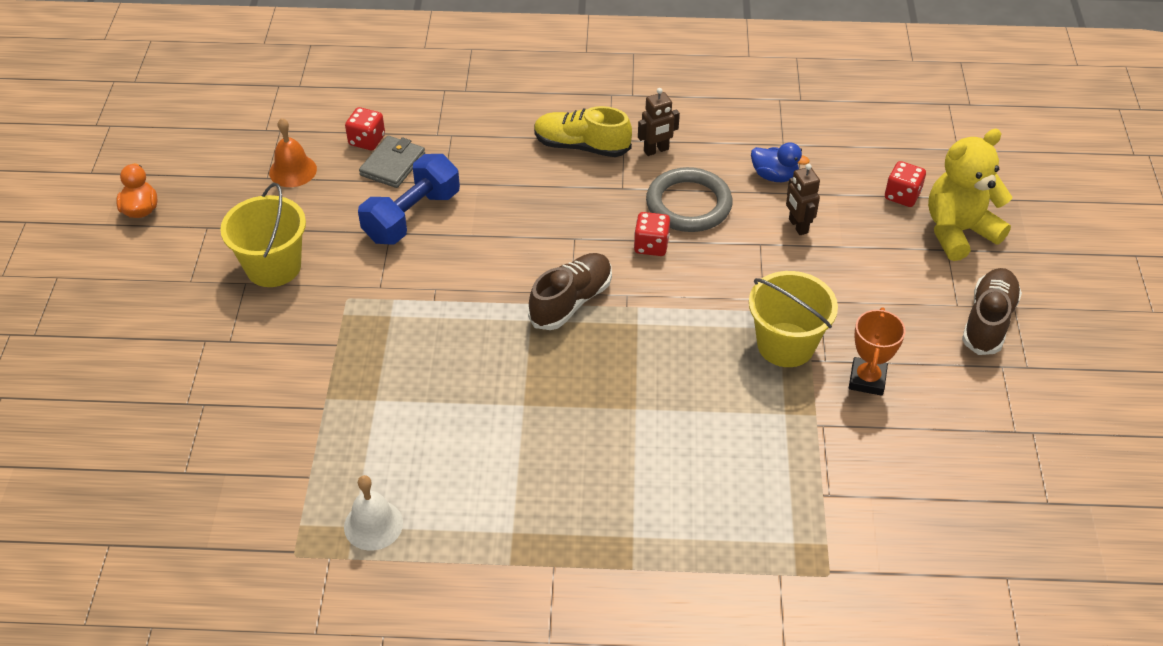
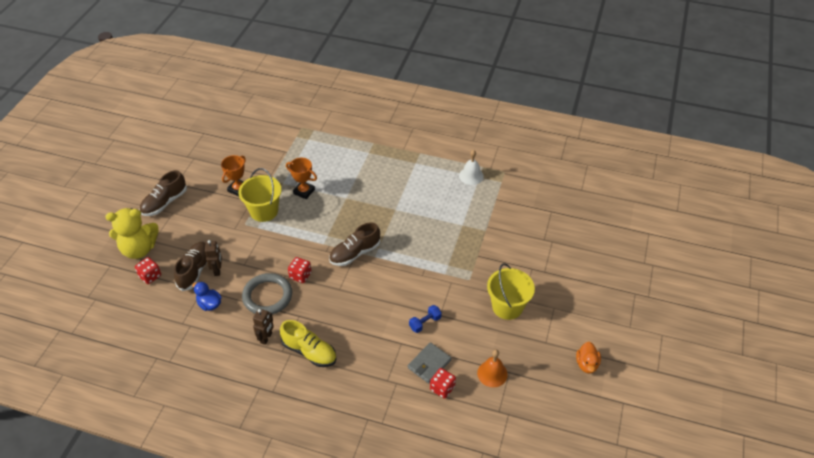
camera: 165 degrees left, 0 degrees up
(412, 216) = (425, 323): blue dumbbell -> blue dumbbell, size x0.52
(656, 150) = (266, 338): brown robot -> brown robot turned 120 degrees clockwise
(730, 404) = (304, 191): none -> orange trophy
(835, 218) = (195, 271): none -> brown shoe

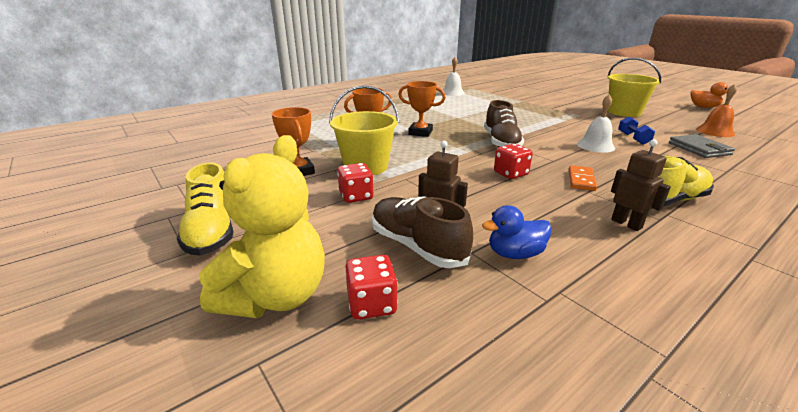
camera: 55 degrees left, 20 degrees down
(164, 202) = (213, 231): brown shoe -> yellow shoe
(267, 296) = (533, 202): grey ring -> none
(314, 309) = (581, 180): none -> orange domino
(342, 206) = (420, 132): none -> orange trophy
(388, 304) = (595, 146): none -> white bell
(442, 388) = (738, 151): red dice -> red dice (356, 196)

